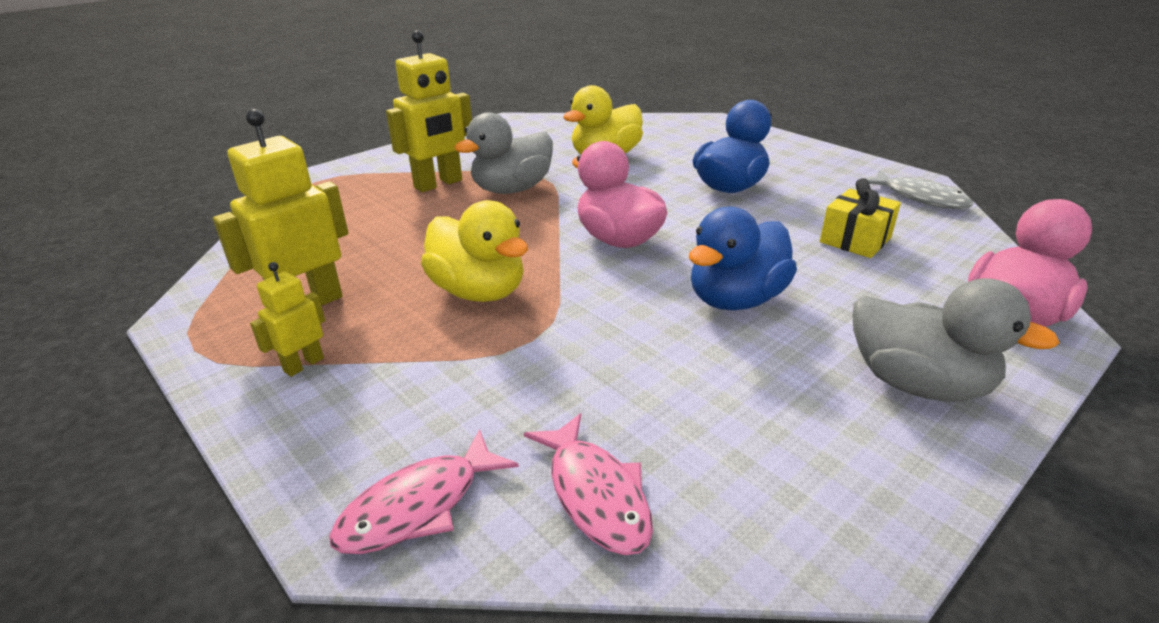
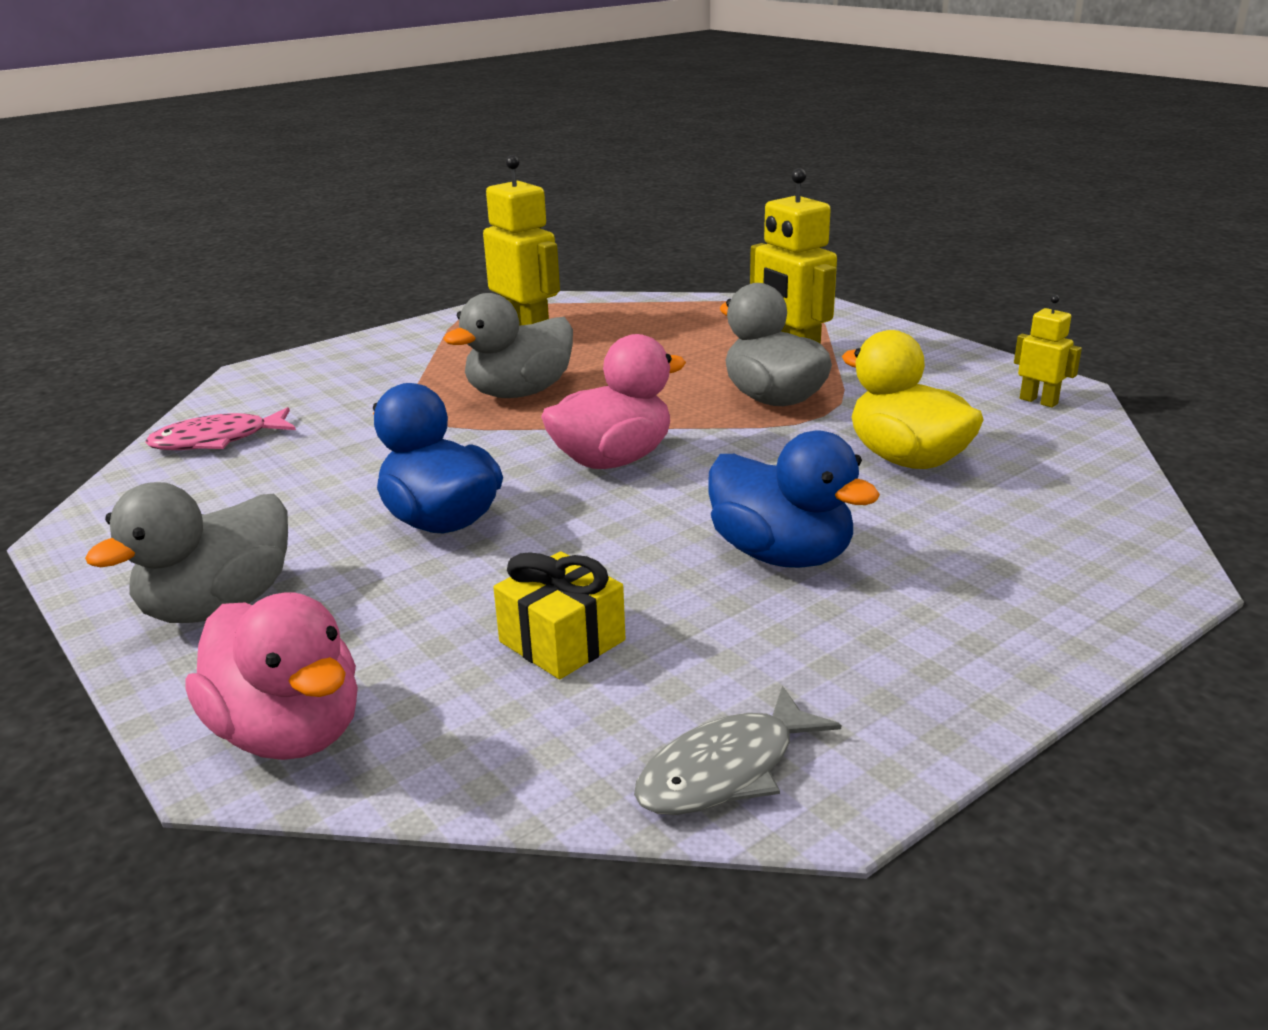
camera: 95 degrees right, 5 degrees down
(303, 364) = (437, 342): yellow robot -> yellow robot (1038, 401)
(418, 506) = (257, 388): pink fish -> none
(479, 291) = (519, 393): yellow duck -> grey duck

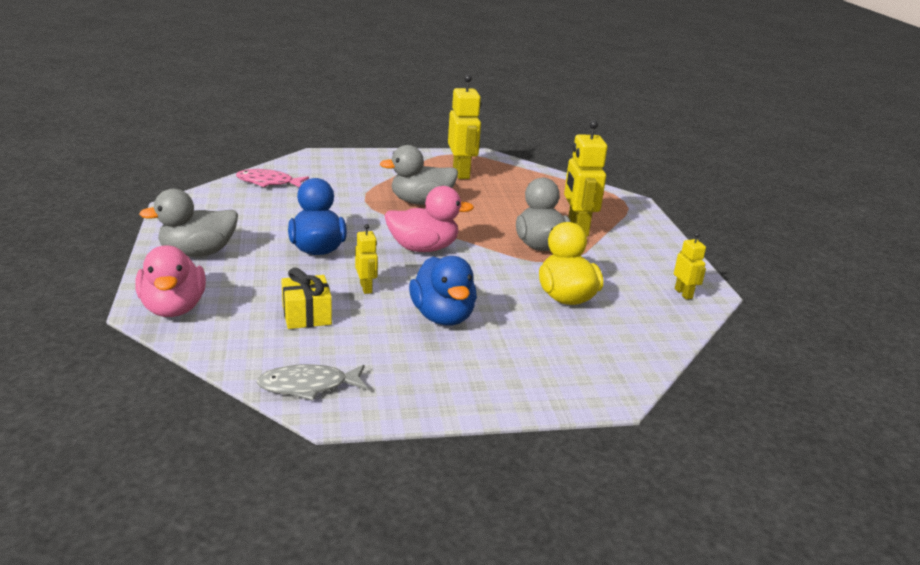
camera: 25 degrees right, 0 degrees up
(604, 555) = (366, 288): none -> yellow robot

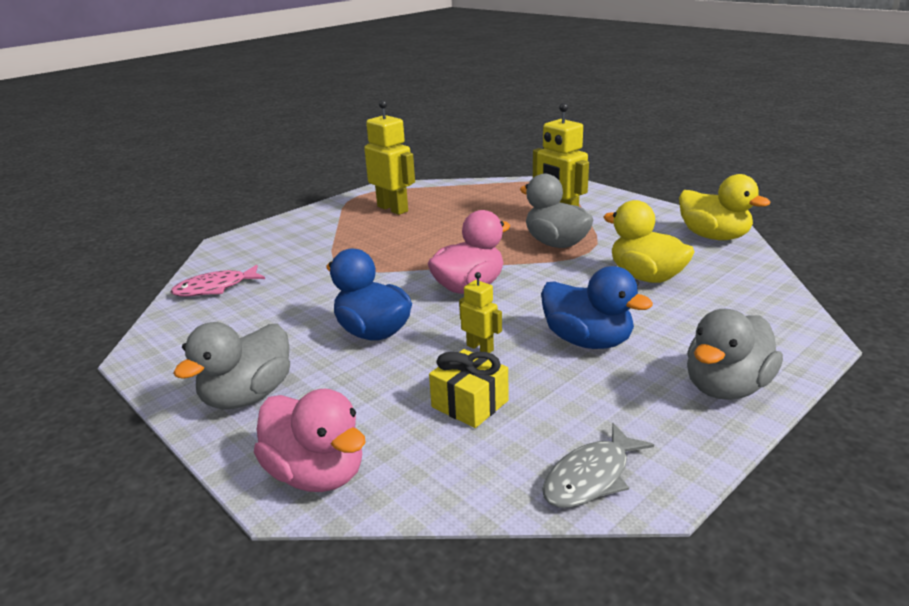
camera: 30 degrees left, 0 degrees up
(421, 202) = (399, 247): grey duck -> grey duck (726, 387)
(683, 293) = (713, 236): yellow robot -> yellow duck

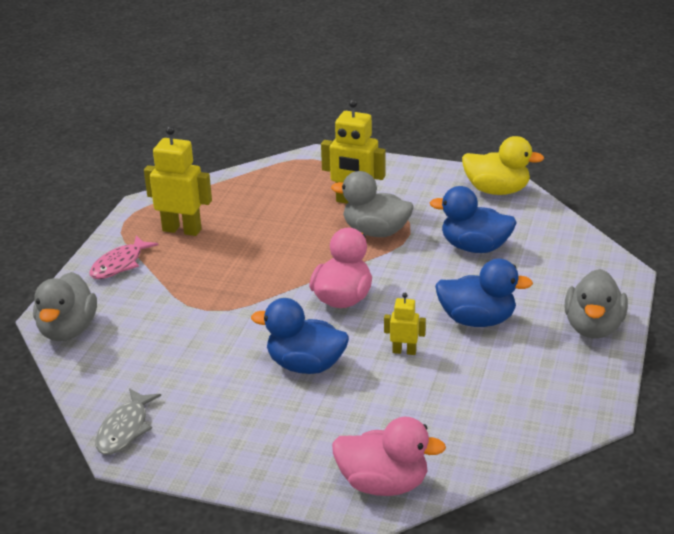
camera: 30 degrees left, 5 degrees up
(215, 288) = (107, 369): pink fish -> pink fish (120, 264)
(248, 396) = (265, 451): grey duck -> grey duck (68, 330)
(470, 404) = (438, 398): yellow gift -> none
(591, 477) = (557, 419): grey fish -> grey fish (125, 429)
(646, 277) = (474, 247): yellow duck -> blue duck

